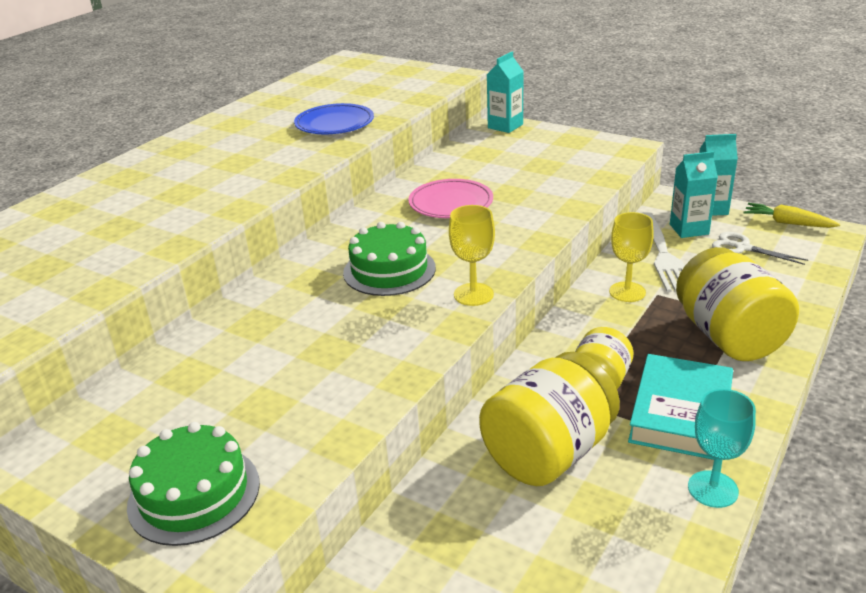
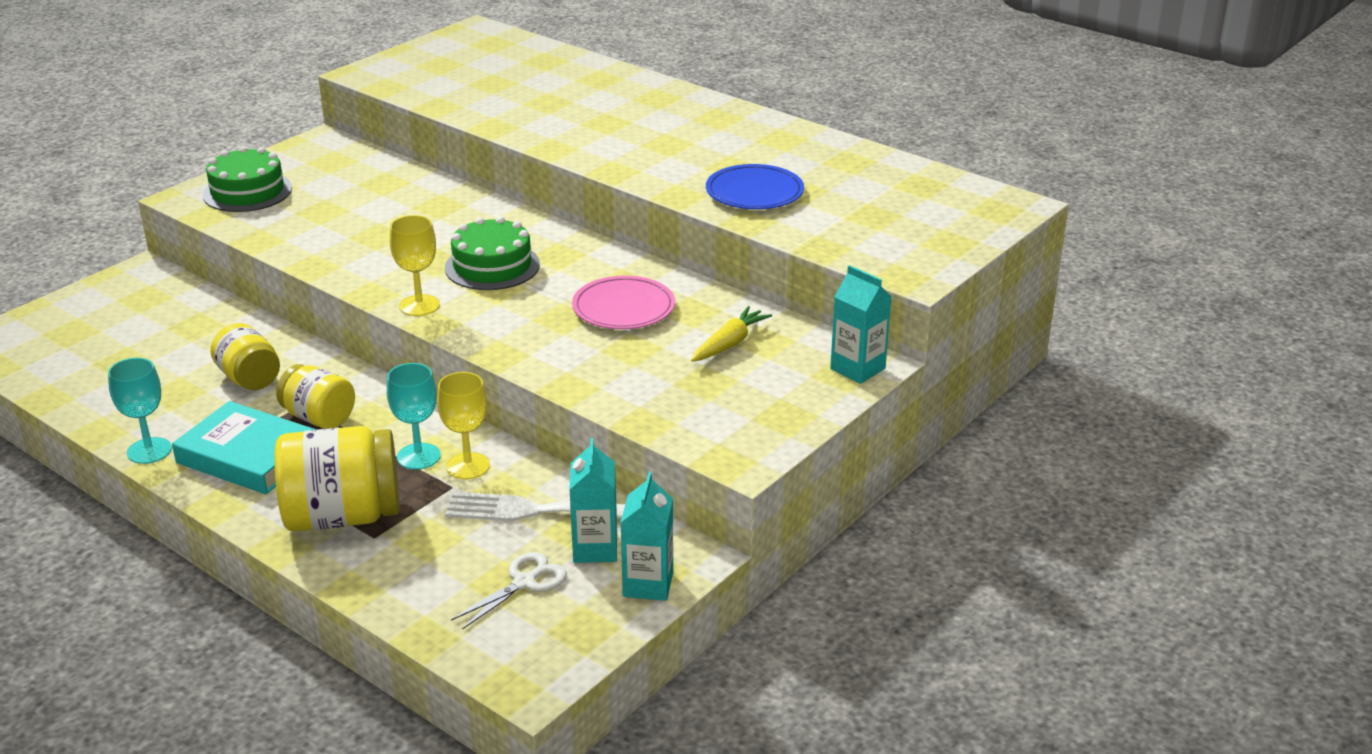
camera: 95 degrees right, 0 degrees up
(548, 453) = (249, 378): yellow jar -> yellow jar, size x0.60
(627, 317) = (418, 456): none -> turquoise goblet
(788, 223) = (574, 649): yellow carrot -> yellow carrot (729, 344)

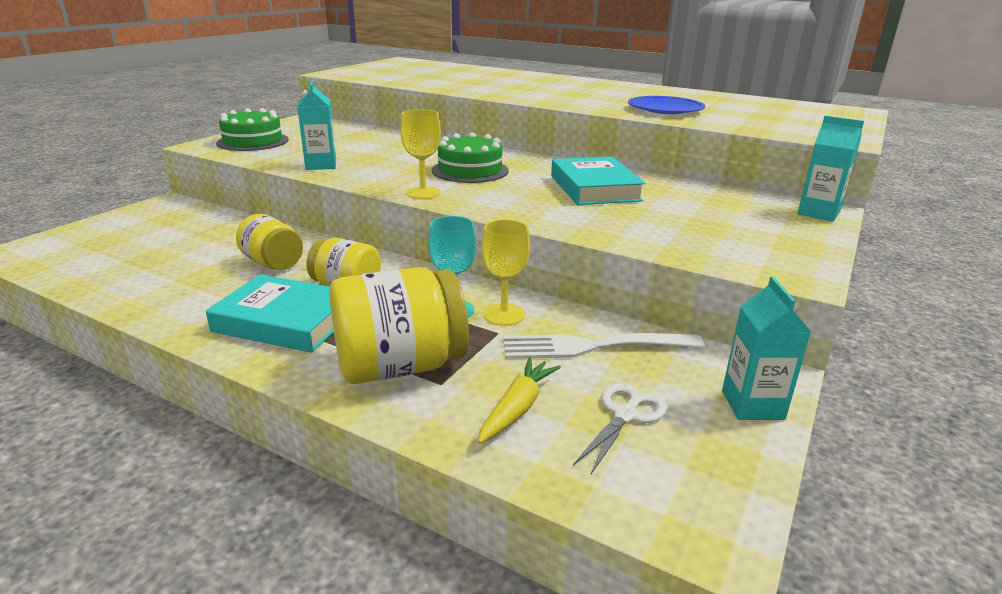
camera: 10 degrees left, 5 degrees down
(149, 451) = (181, 323): turquoise goblet -> none
(595, 548) = (673, 375): turquoise carton -> turquoise carton (321, 165)
(623, 308) = (594, 188): pink plate -> turquoise book
(729, 344) = (699, 204): yellow carrot -> yellow carrot (517, 408)

